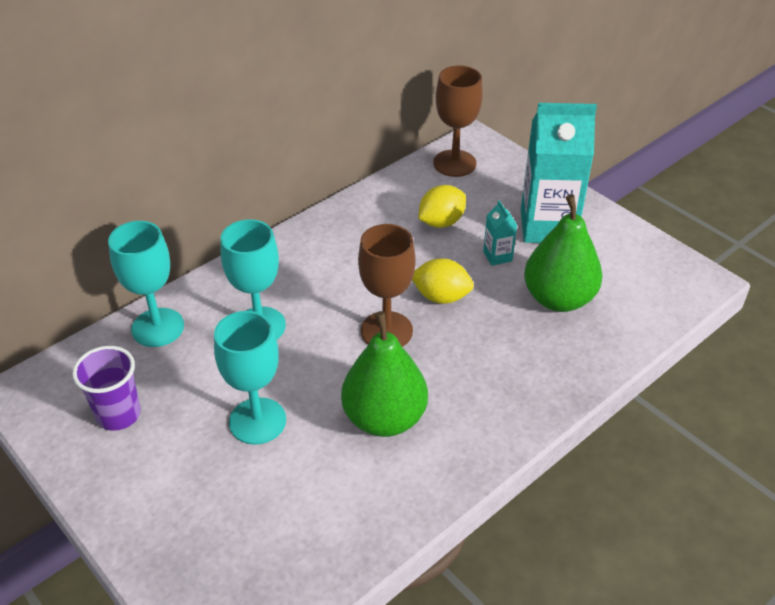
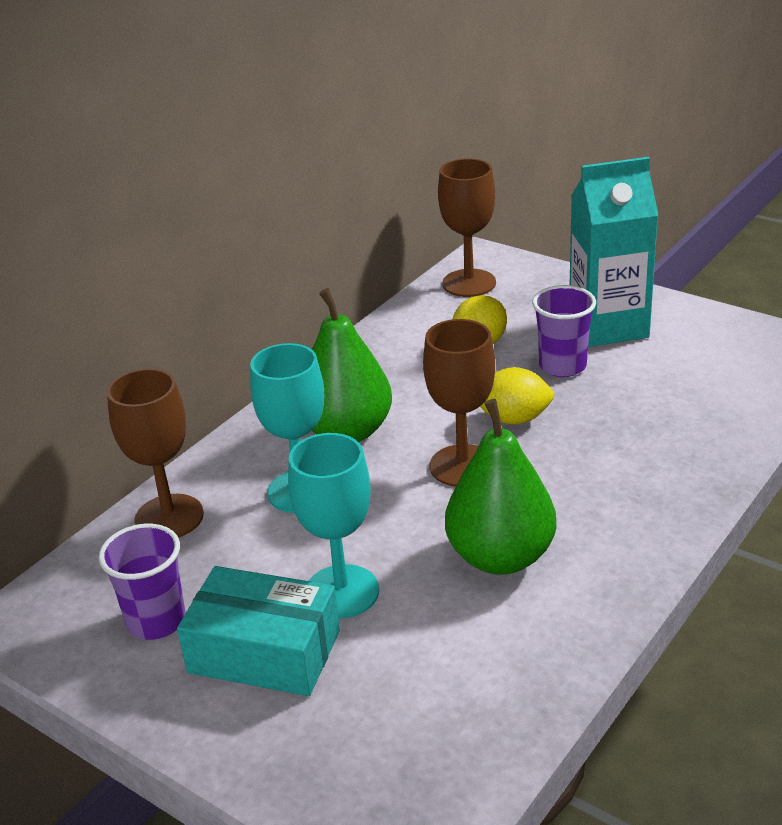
camera: 10 degrees left, 10 degrees down
(158, 327) = (169, 517): turquoise goblet -> brown goblet
(185, 458) = (264, 651): none -> turquoise box
(497, 256) = (562, 366): turquoise carton -> purple cup
(558, 298) = (654, 395): green pear -> green pear (347, 431)

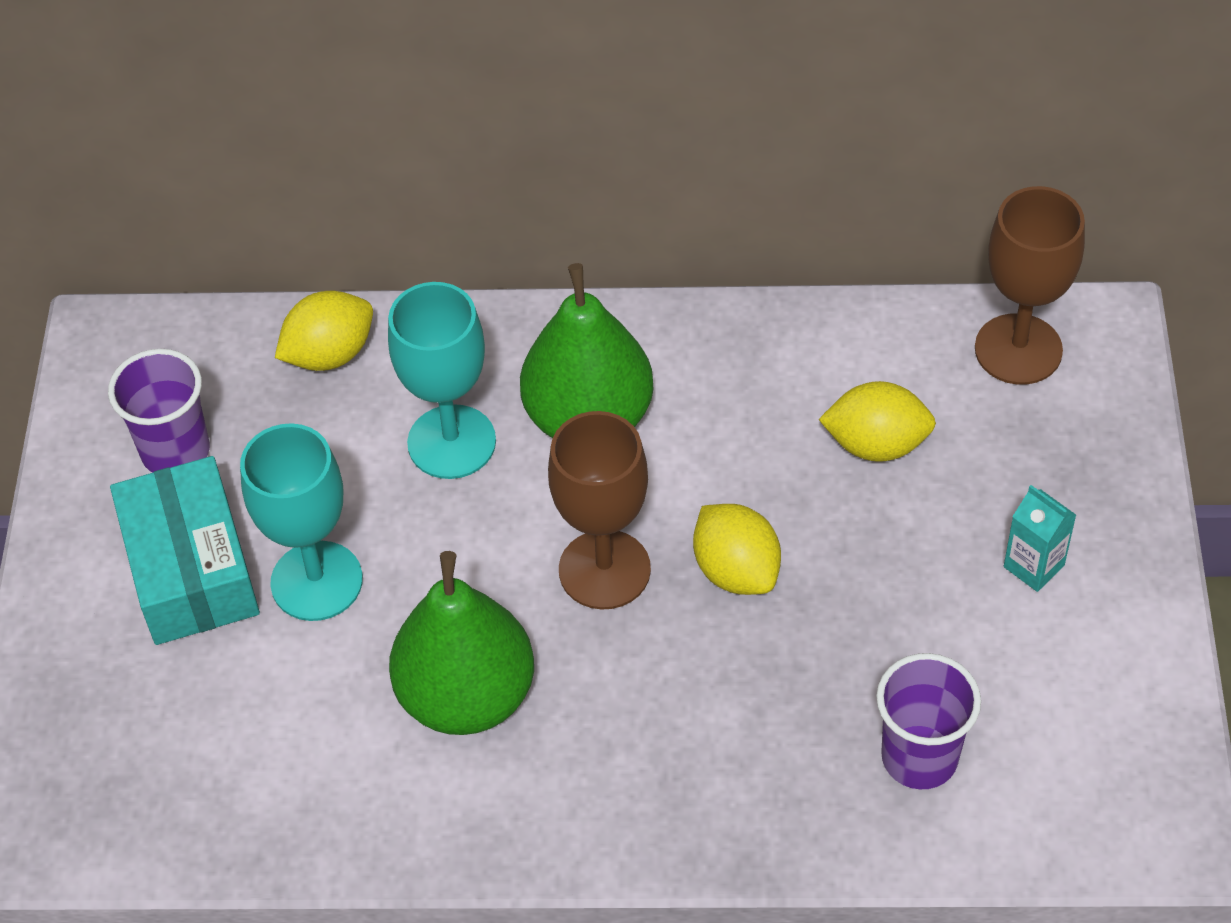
camera: 55 degrees right, 20 degrees up
(169, 517) = (329, 354): brown goblet -> yellow lemon
(562, 366) = (894, 562): purple cup -> purple cup (919, 757)
(608, 326) = (1033, 566): turquoise carton -> turquoise carton, size x0.43

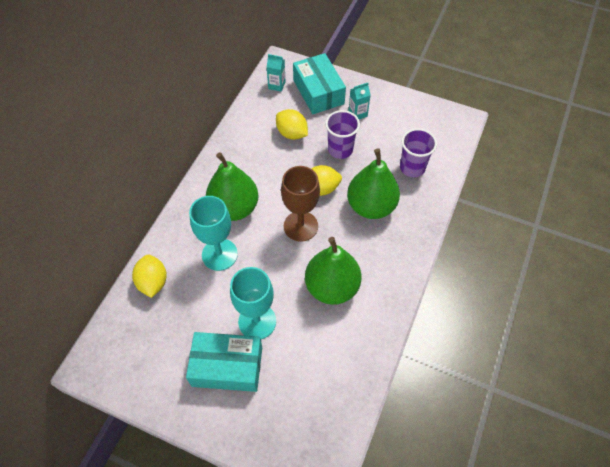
camera: 70 degrees left, 5 degrees up
(176, 451) = (166, 355): purple cup -> purple cup (340, 149)
(741, 701) = (371, 206): none -> green pear
(876, 444) = (292, 133): yellow lemon -> yellow lemon turned 75 degrees counterclockwise
(1018, 349) = (276, 85): brown goblet -> turquoise carton
(1054, 449) = (318, 92): none -> turquoise box

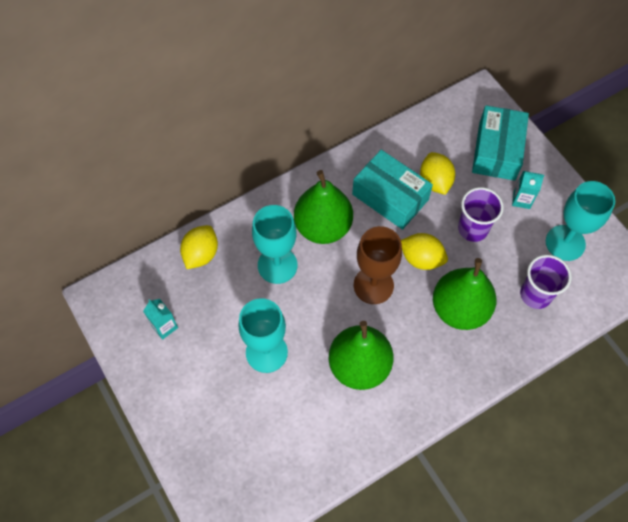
camera: 35 degrees right, 5 degrees up
(227, 366) = (212, 376): turquoise box -> turquoise box (390, 197)
(276, 85) = (458, 118): turquoise carton -> turquoise carton (164, 326)
(405, 125) = (565, 243): none -> turquoise goblet

